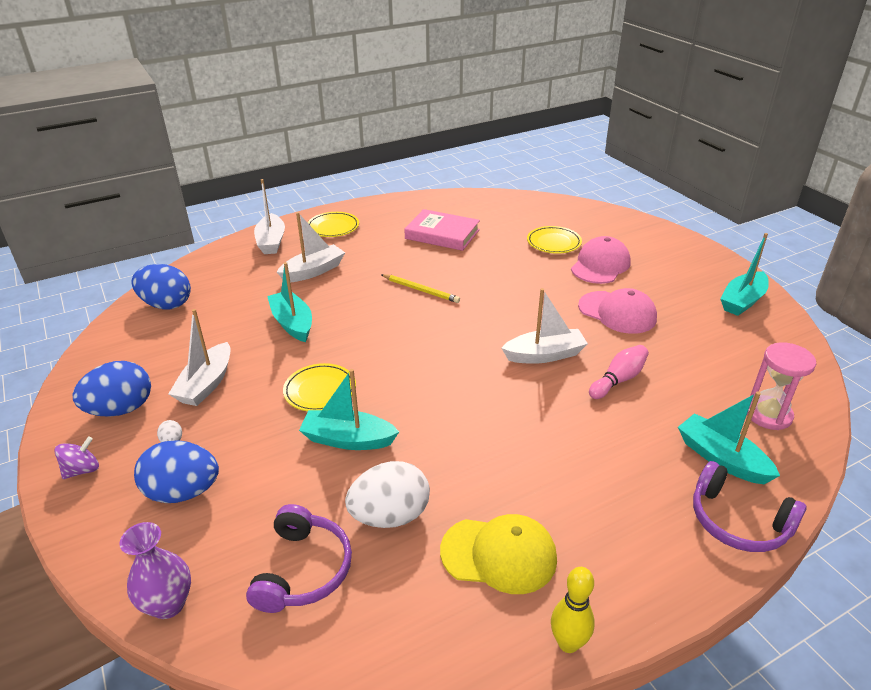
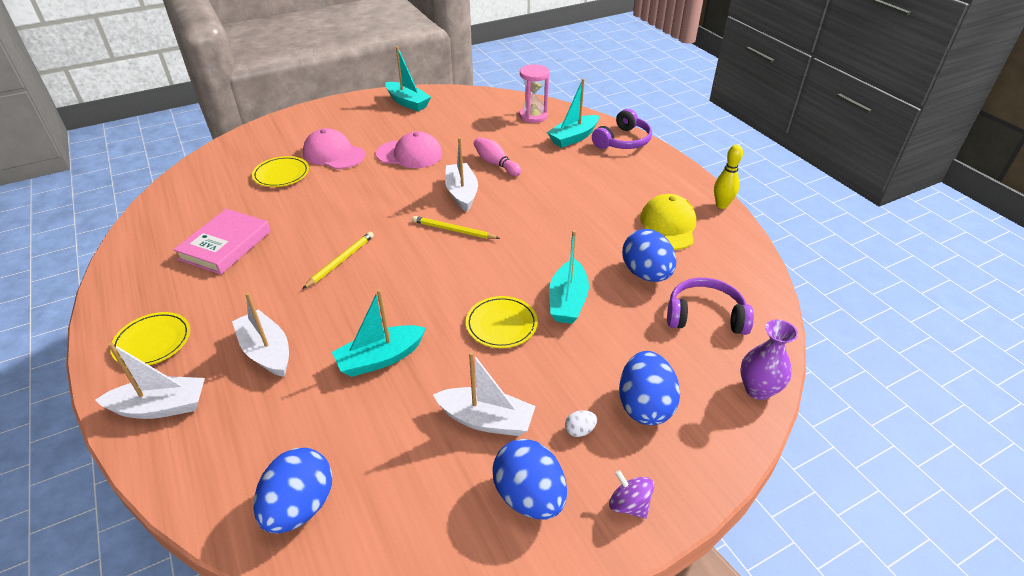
camera: 90 degrees left, 5 degrees up
(390, 516) = (646, 274): white egg -> blue egg
(472, 352) = (453, 230): none -> yellow pencil
(617, 312) = (409, 154): pink cap -> pink cap turned 60 degrees clockwise

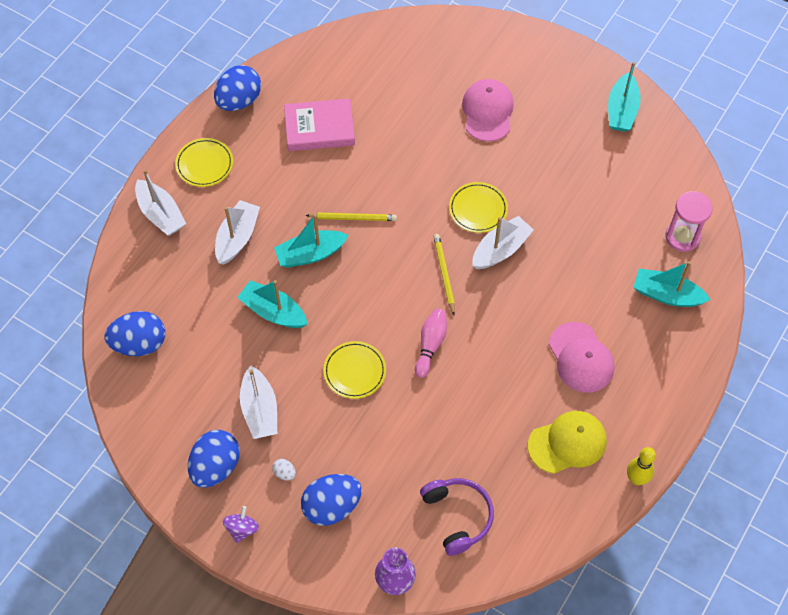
camera: 60 degrees right, 20 degrees up
(281, 174) = (430, 95): yellow plate -> yellow plate (478, 209)
(409, 154) = (531, 171): pink cap -> pink cap (581, 358)
(496, 164) = (567, 251): pink bowling pin -> pink bowling pin (430, 345)
(567, 301) = (410, 405): turquoise boat -> turquoise boat (310, 254)
(623, 141) = (694, 344): purple headphones -> none
(646, 274) = (483, 451): blue egg -> blue egg (239, 101)

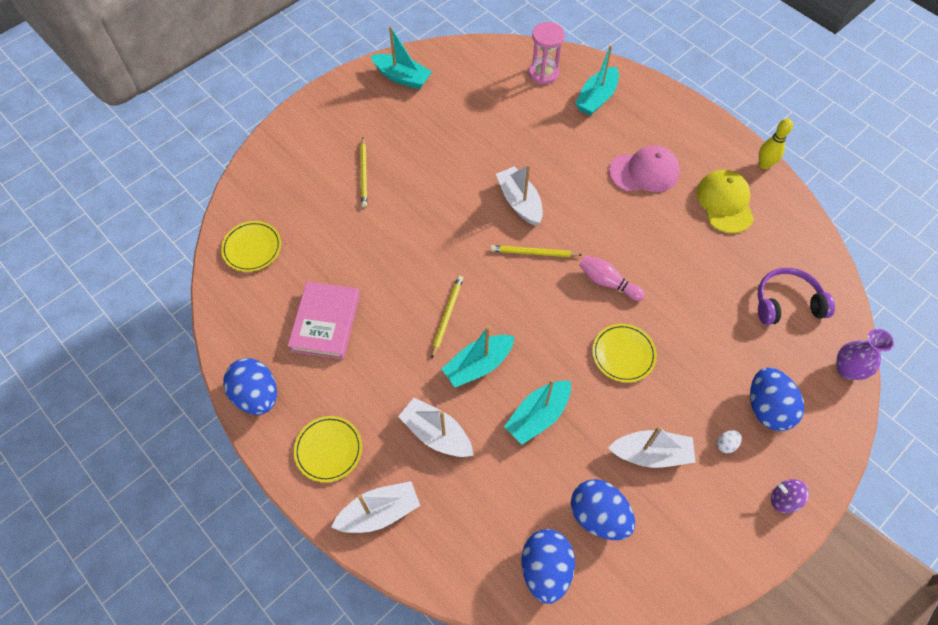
camera: 75 degrees left, 0 degrees up
(215, 467) = (710, 512): blue egg -> blue egg (598, 516)
(310, 254) = (478, 365): turquoise boat -> turquoise boat turned 60 degrees clockwise
(478, 209) = (470, 208): yellow plate -> yellow plate (252, 248)
(487, 111) = (364, 174): pink cap -> yellow pencil

